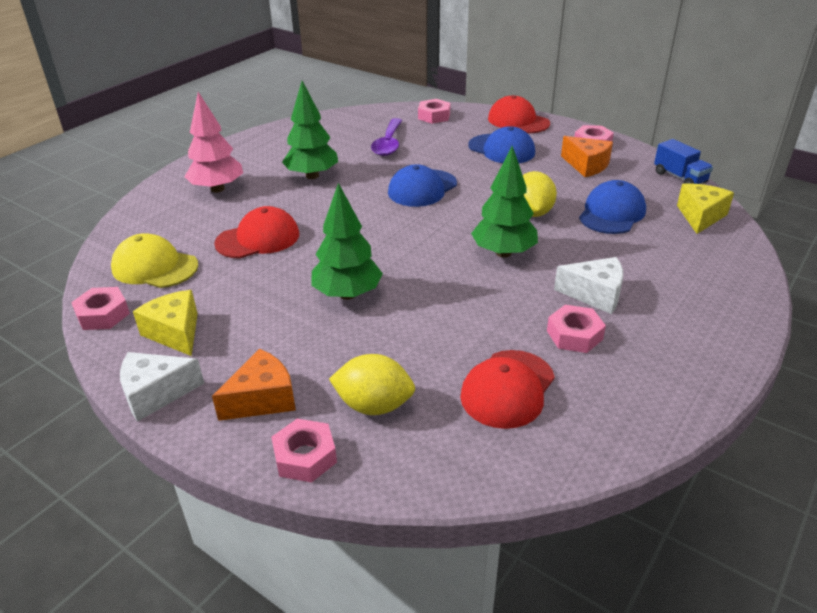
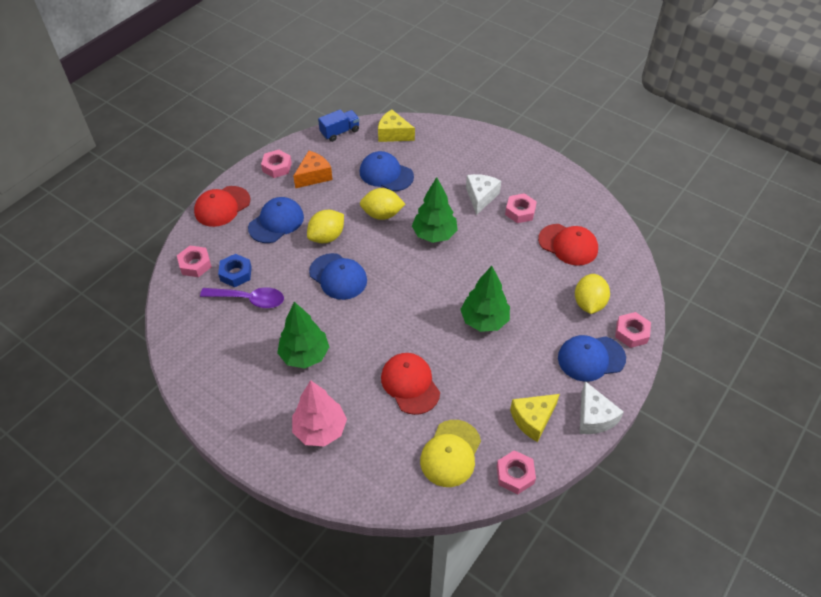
camera: 90 degrees left, 15 degrees up
(262, 399) = (591, 358): orange cheese -> blue cap
(423, 135) = (236, 273): none -> blue nut
(484, 179) = (327, 237): none -> yellow lemon

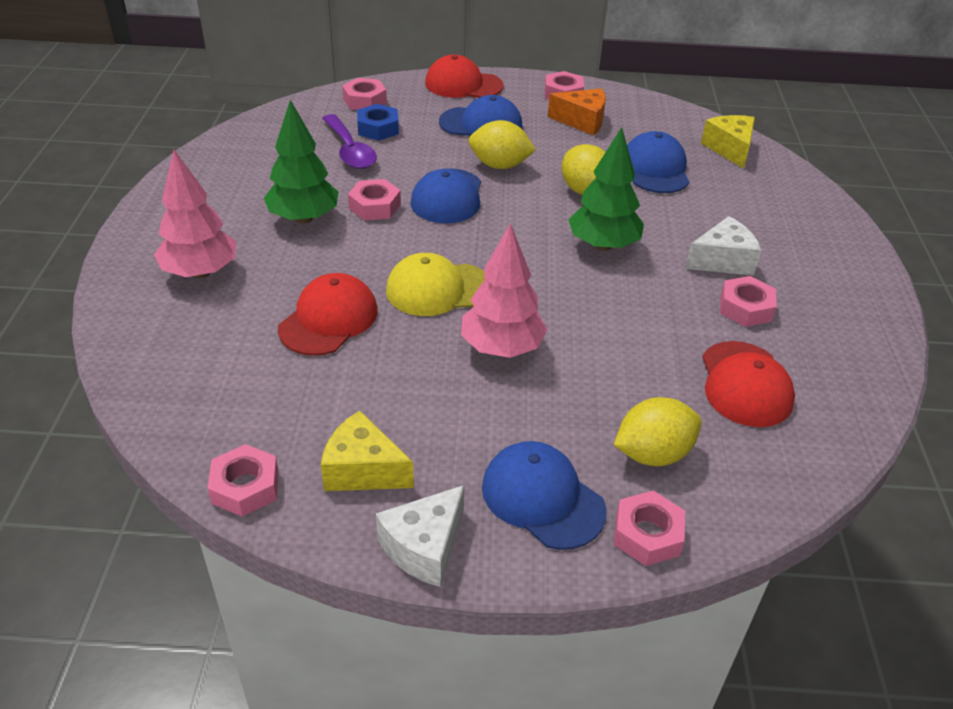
camera: 55 degrees right, 10 degrees down
(320, 315) = (374, 206): none -> pink nut
(340, 132) = (675, 112): blue truck -> none
(450, 453) = (240, 402): yellow cap -> yellow cap (438, 289)
(484, 320) = (502, 348): green tree -> pink tree

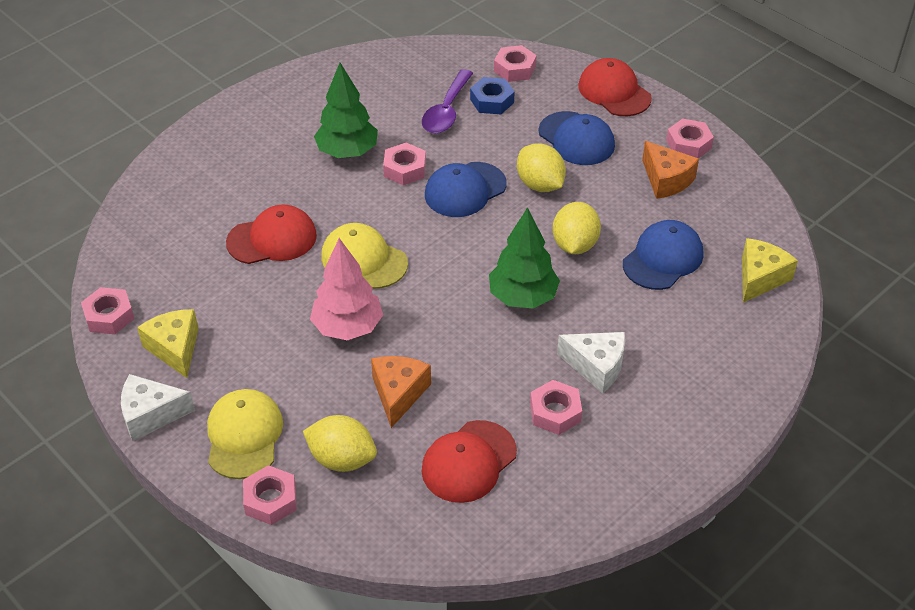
camera: 45 degrees right, 5 degrees up
(200, 272) = (240, 158): pink tree -> none
(542, 498) = (244, 436): blue cap -> yellow cap
(618, 371) = (398, 394): none -> orange cheese

